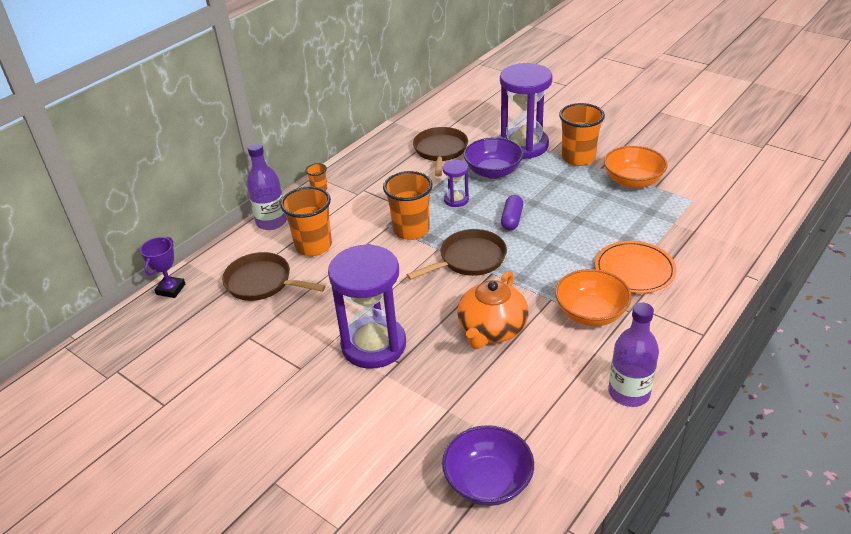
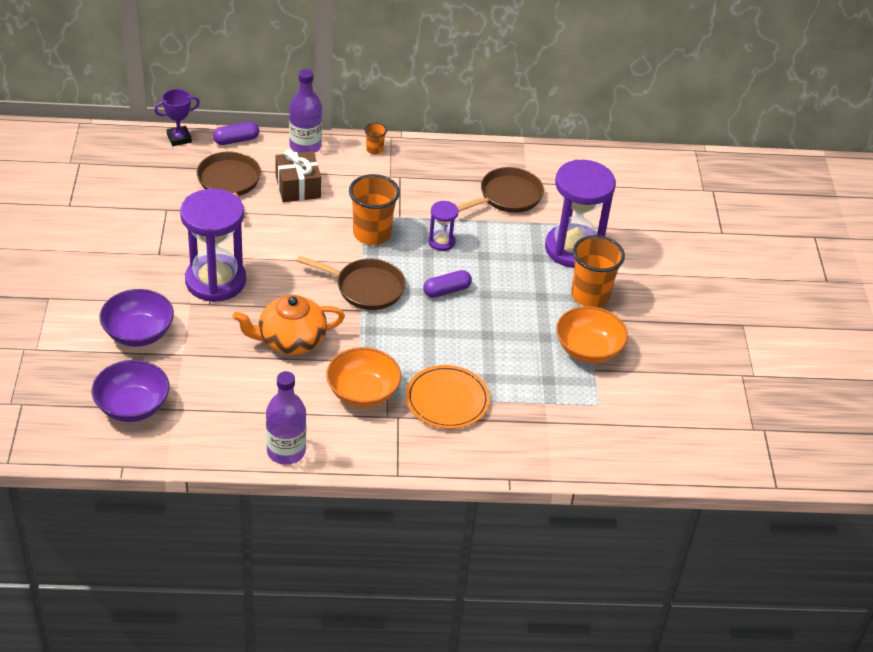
camera: 45 degrees right, 5 degrees up
(216, 256) = (236, 140): none -> purple capsule
(313, 246) = (298, 187): orange cup -> brown gift
(493, 171) = (508, 246): purple bowl -> purple bowl (138, 333)

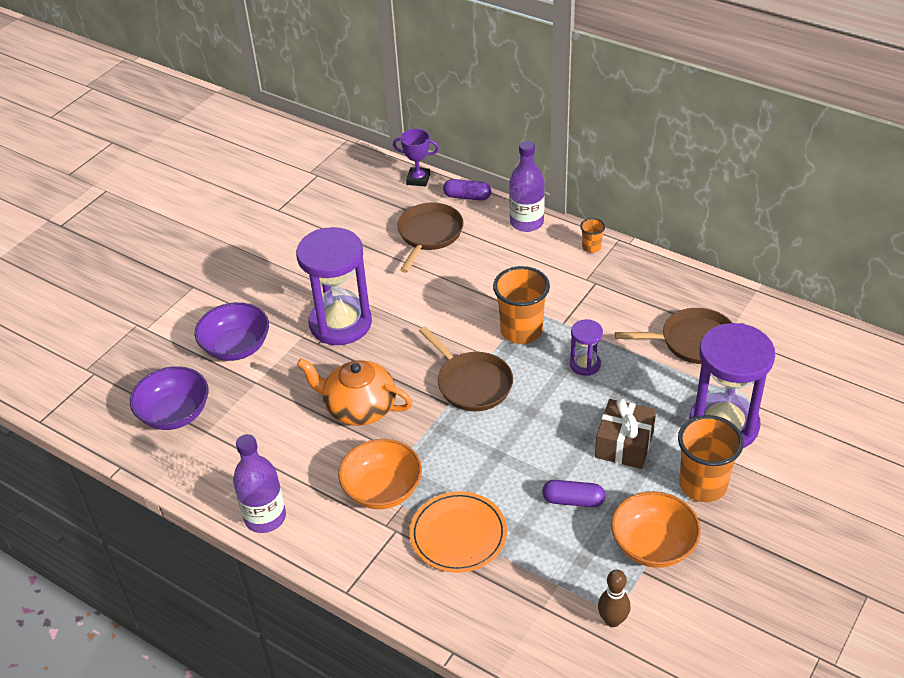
camera: 40 degrees right, 0 degrees up
(298, 187) = (488, 260): brown gift -> brown gift (624, 444)
(447, 290) = (550, 417): purple capsule -> purple capsule (573, 500)
(599, 410) = (612, 620): none -> brown bowling pin

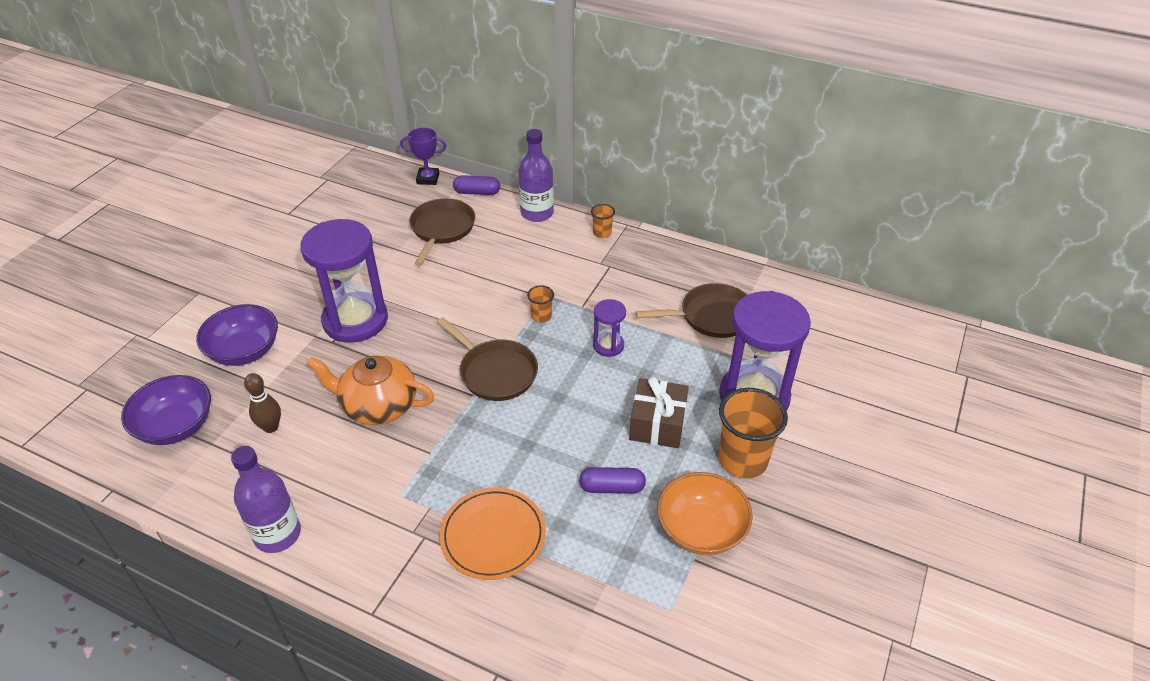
camera: 10 degrees left, 0 degrees up
(382, 490) = (407, 492): orange bowl -> none
(521, 331) = (541, 316): orange cup -> orange cup, size x0.48
(612, 620) = (669, 618): brown bowling pin -> brown bowling pin (271, 427)

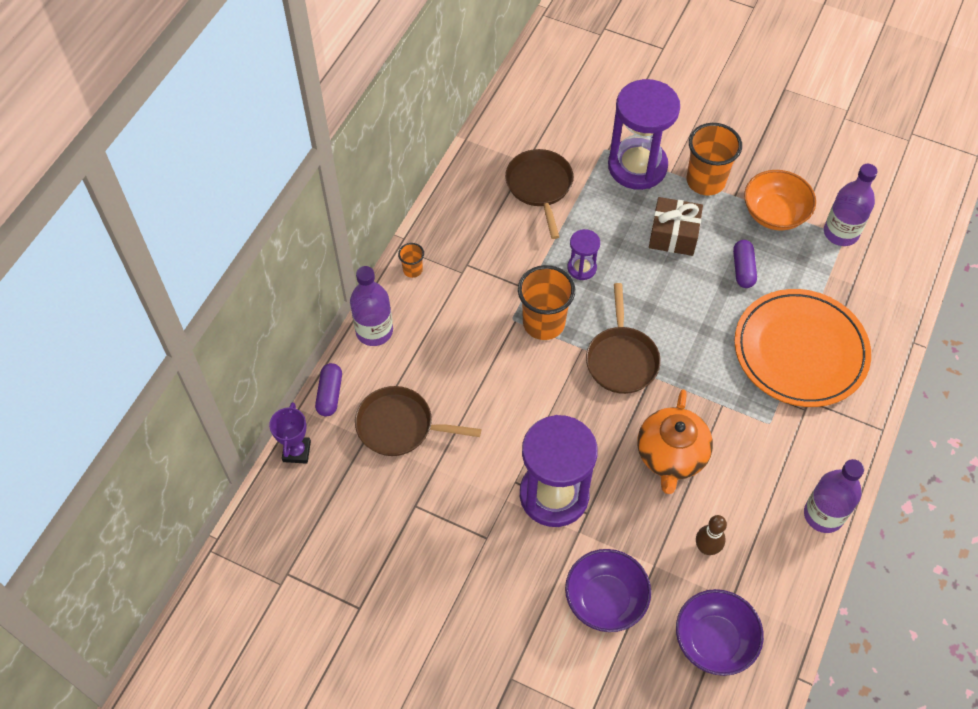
camera: 90 degrees left, 15 degrees up
(493, 535) = (800, 351): orange plate -> orange plate, size x1.58
(495, 372) = (621, 359): brown pan -> brown pan turned 135 degrees clockwise
(541, 316) = (543, 323): orange cup -> orange cup, size x2.09
(676, 605) = (840, 233): none -> purple bottle

